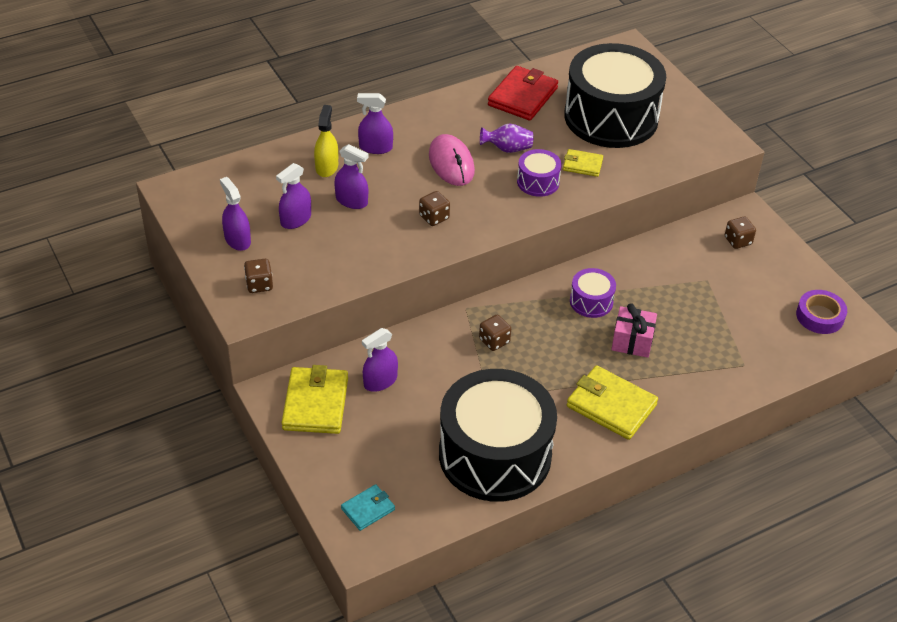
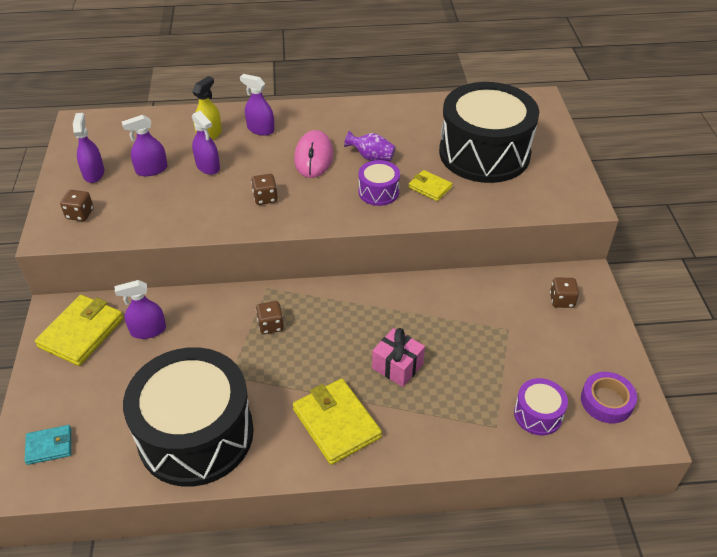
camera: 25 degrees right, 0 degrees up
(522, 97) = (415, 118): red wallet -> none
(591, 301) = (383, 316): purple drum -> purple drum (538, 414)

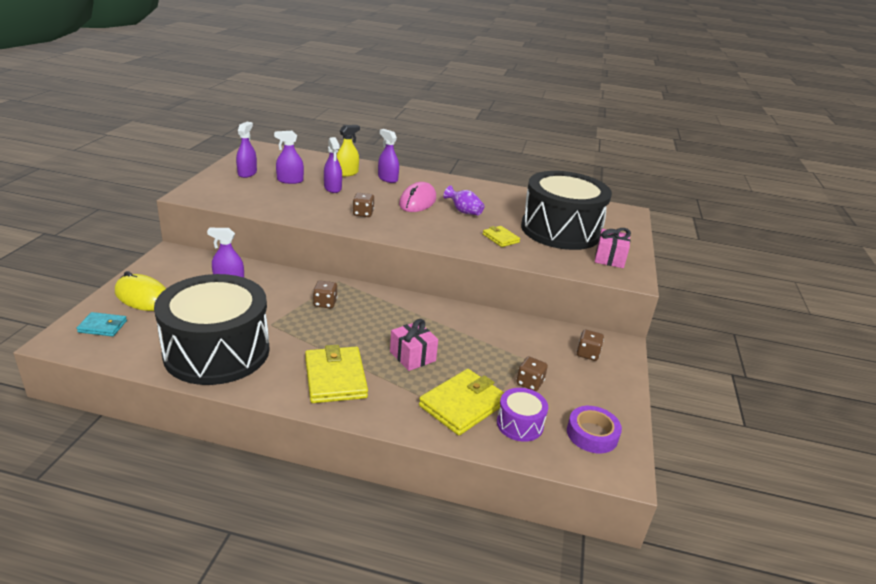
camera: 15 degrees right, 15 degrees down
(66, 388) = (143, 297): none -> yellow mouse
(80, 214) = (220, 190): brown dice -> brown dice (529, 383)
(81, 333) = (179, 269): yellow wallet -> yellow wallet (463, 405)
(378, 192) = (456, 231): purple drum -> none
(551, 180) = (609, 258): none -> pink gift

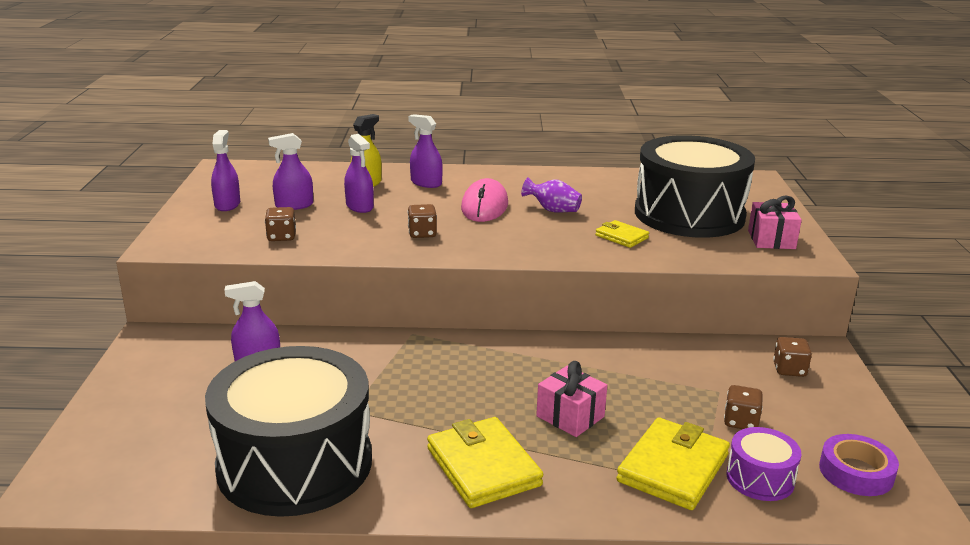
camera: 10 degrees left, 5 degrees down
(102, 326) = (103, 460): turquoise wallet -> none
(143, 297) = (141, 406): yellow mouse -> none
(325, 303) = (411, 367): brown dice -> brown dice (281, 237)

